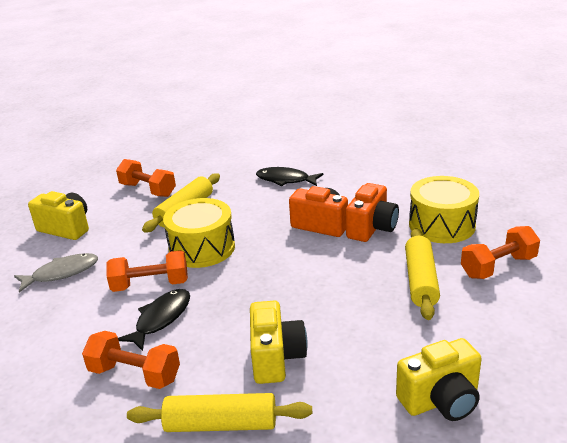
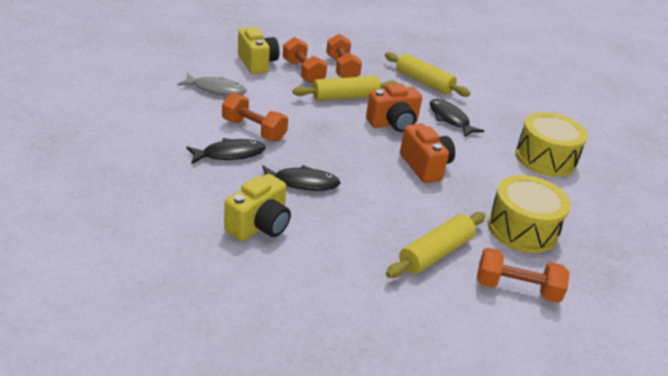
camera: 35 degrees right, 5 degrees up
(135, 374) = (171, 175): orange dumbbell -> orange dumbbell (303, 72)
(202, 248) = (319, 128): yellow drum -> yellow drum (545, 158)
(221, 424) = (173, 236): yellow rolling pin -> yellow rolling pin (424, 82)
(255, 299) = (302, 183): none -> black fish
(372, 228) = (460, 194): orange camera -> orange camera (393, 124)
(441, 400) = (319, 331): yellow camera -> none

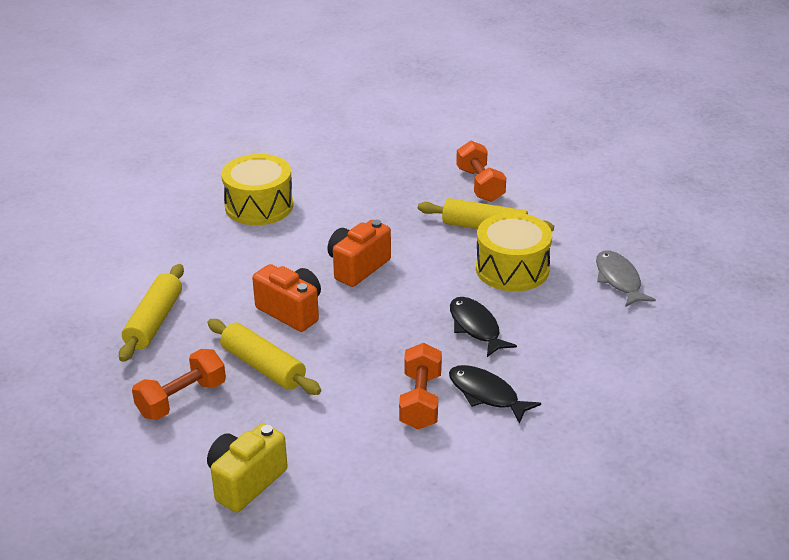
camera: 115 degrees left, 0 degrees up
(216, 89) = (362, 479): grey fish -> grey fish (619, 280)
(259, 226) = (568, 324): yellow camera -> none
(303, 72) = (229, 428): orange dumbbell -> none
(450, 119) = (236, 278): black fish -> none
(522, 229) = (398, 196): yellow drum -> yellow drum (512, 269)

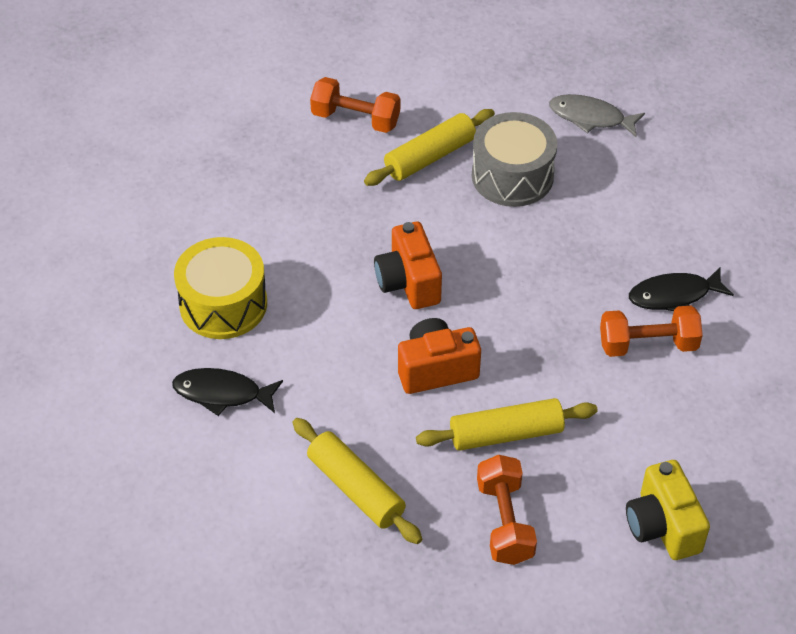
camera: 55 degrees left, 15 degrees up
(421, 401) = (648, 344): orange dumbbell -> orange dumbbell turned 45 degrees counterclockwise
(476, 327) = (576, 250): black fish -> black fish (222, 393)
(512, 269) = (512, 176): yellow drum -> grey drum

